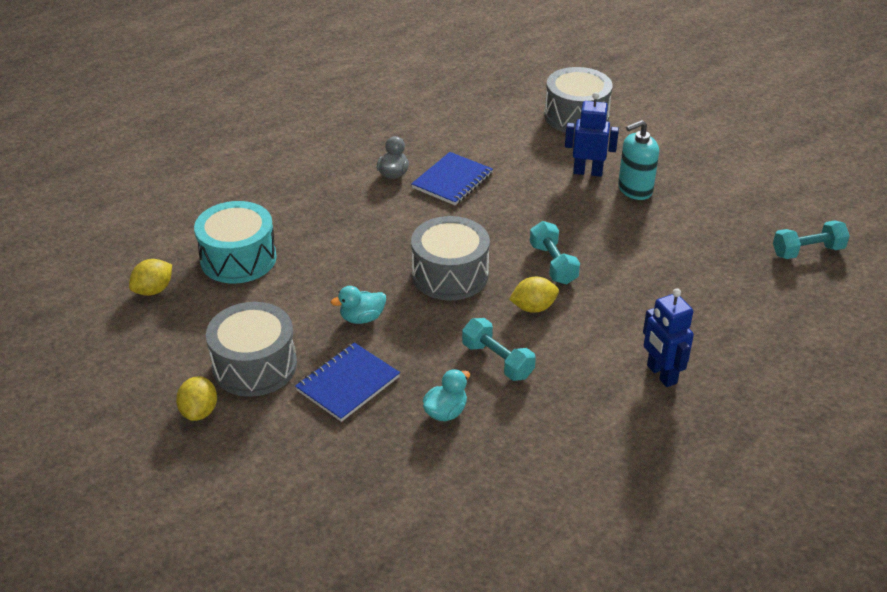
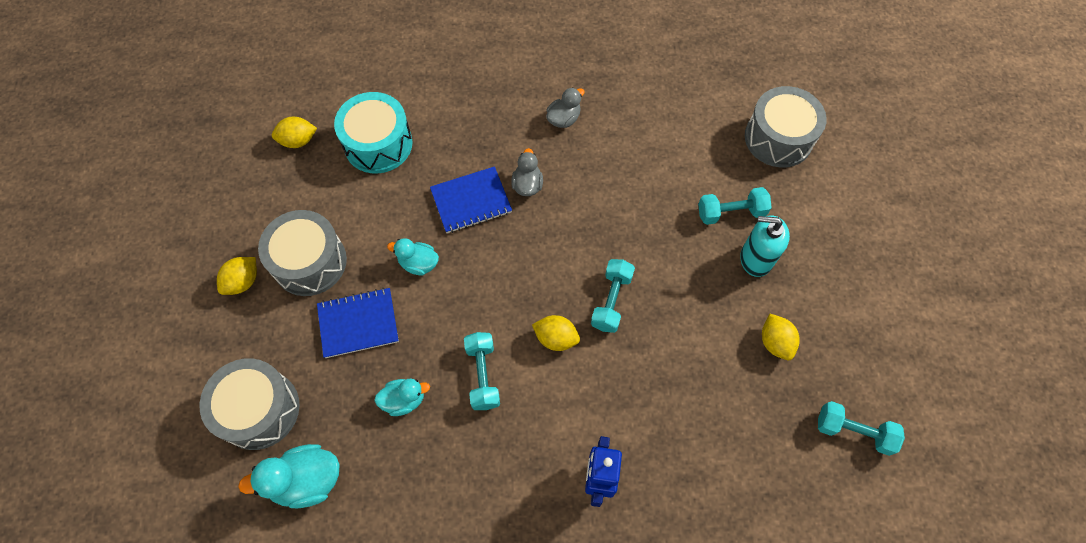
camera: 35 degrees right, 25 degrees up
(406, 226) = (527, 185): none -> grey duck
(414, 514) = (307, 480): none -> turquoise duck
(450, 275) = (519, 260): grey drum -> grey drum (259, 410)
(452, 181) = (605, 155): blue notebook -> blue notebook (471, 201)
(587, 172) = (731, 212): blue robot -> turquoise dumbbell
(700, 229) = (775, 342): none -> yellow lemon

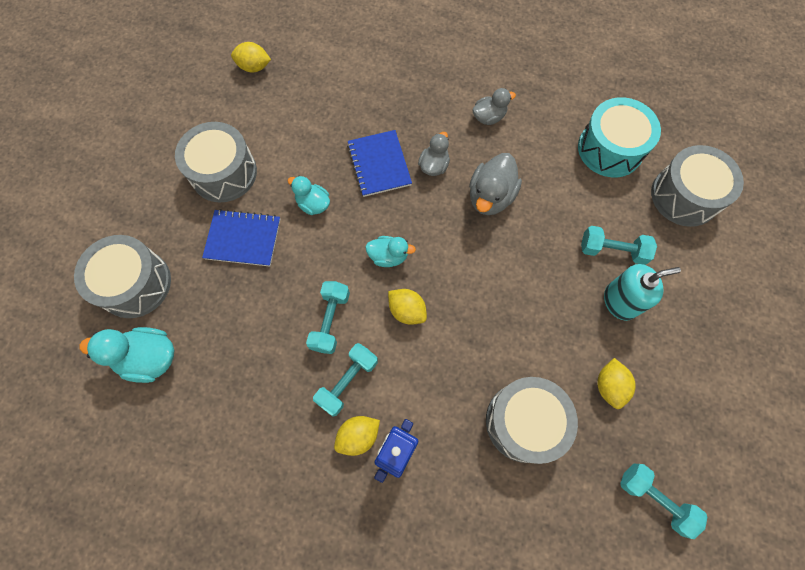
camera: 20 degrees right, 5 degrees up
(243, 282) = (164, 172): yellow lemon -> yellow lemon (358, 436)
(378, 144) = (319, 90): turquoise drum -> turquoise drum (610, 149)
(404, 400) = (255, 318): turquoise duck -> turquoise duck (388, 256)
(471, 201) = (379, 164): blue notebook -> blue notebook turned 75 degrees clockwise
(595, 198) = (490, 197): none -> grey duck
(611, 301) = (469, 294): turquoise dumbbell -> turquoise dumbbell (347, 381)
(709, 405) = (524, 422): none -> grey drum
(756, 259) = (620, 301): turquoise soap dispenser -> turquoise soap dispenser turned 135 degrees clockwise

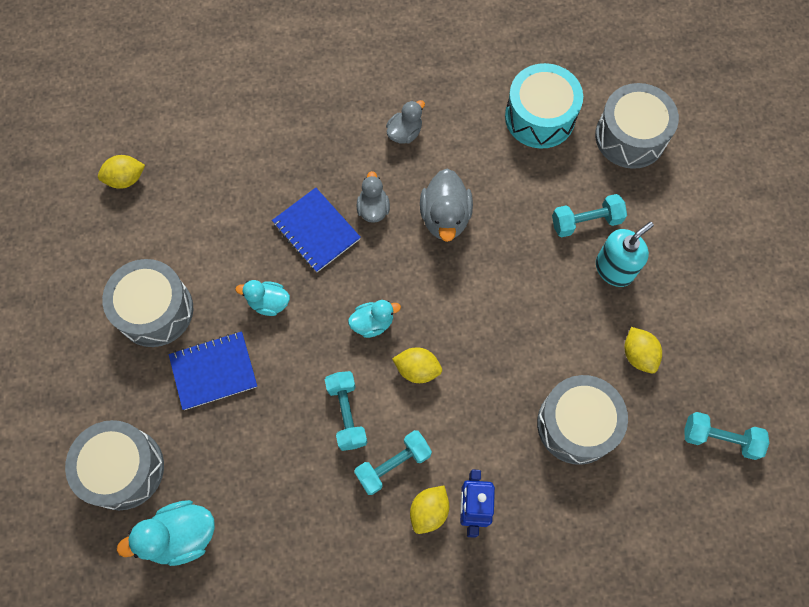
camera: 25 degrees left, 0 degrees up
(347, 381) = (393, 464): turquoise dumbbell -> turquoise dumbbell turned 45 degrees clockwise

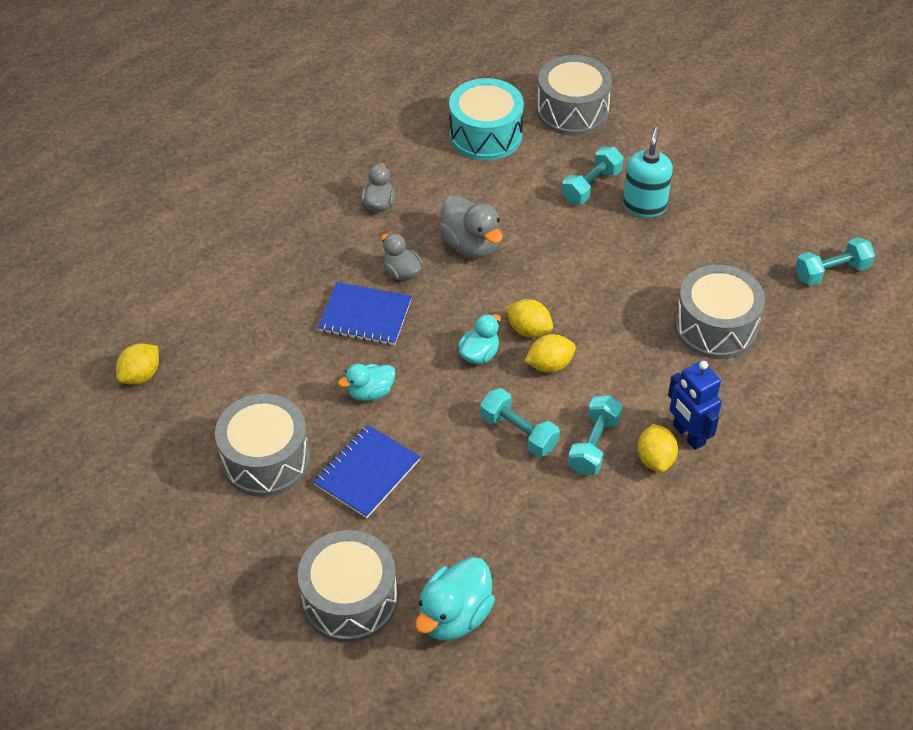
camera: 35 degrees left, 20 degrees down
(638, 354) = (718, 252): yellow lemon -> yellow lemon (529, 330)

